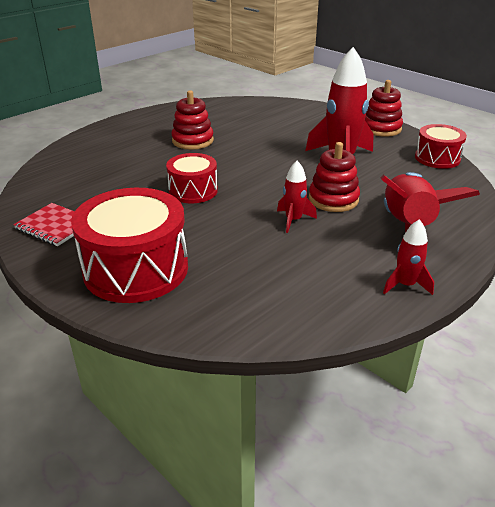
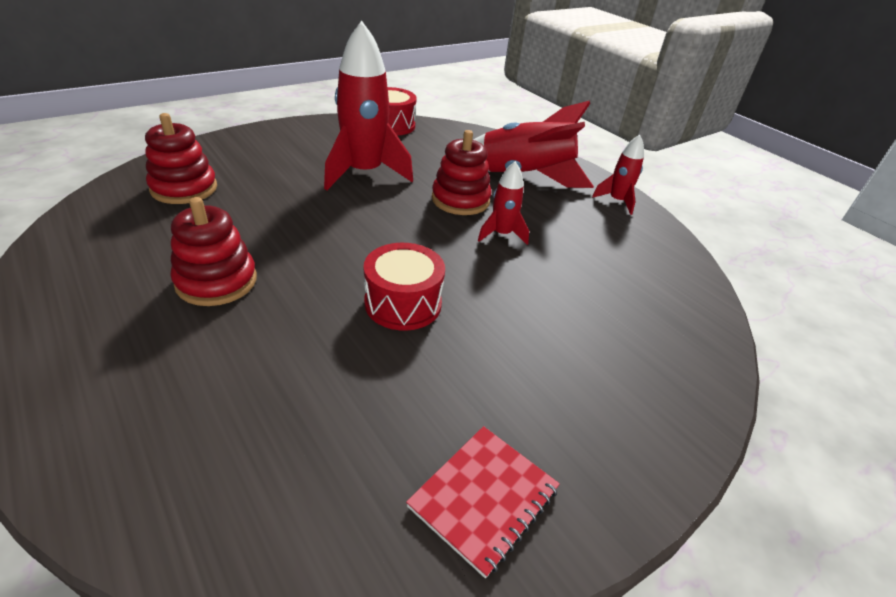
camera: 85 degrees left, 5 degrees up
(136, 269) = (611, 383): red drum -> none
(381, 128) = (297, 131): red stacking toy -> red stacking toy (184, 188)

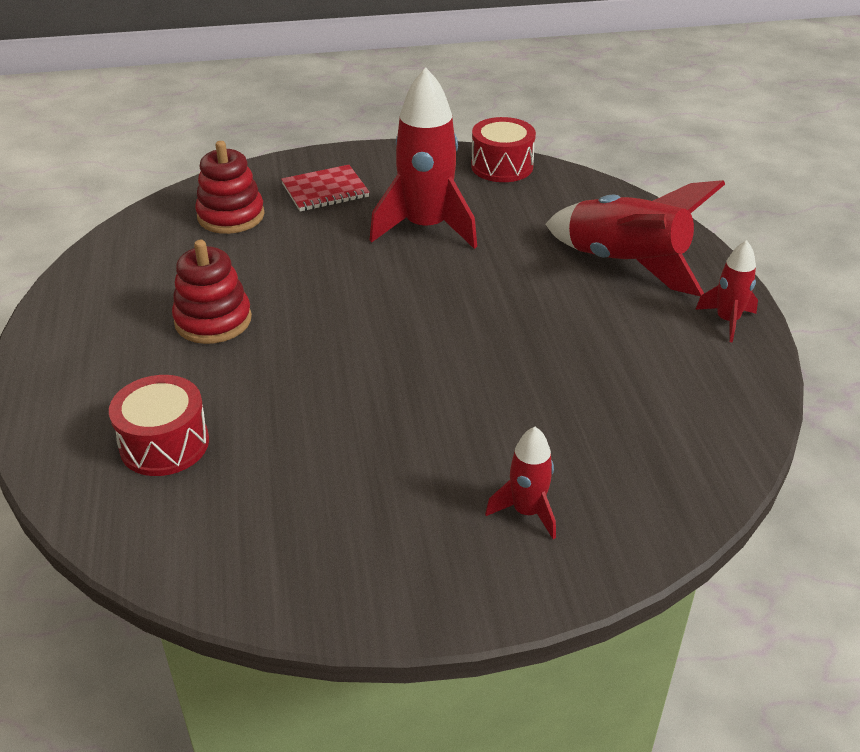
camera: 30 degrees right, 0 degrees up
(403, 303) = (370, 382): red drum -> red drum (164, 444)
(460, 200) = (516, 281): red stacking toy -> none
(484, 498) = (326, 564): red notebook -> red notebook (325, 191)
(501, 234) = (534, 333): red rocket -> red rocket (527, 512)

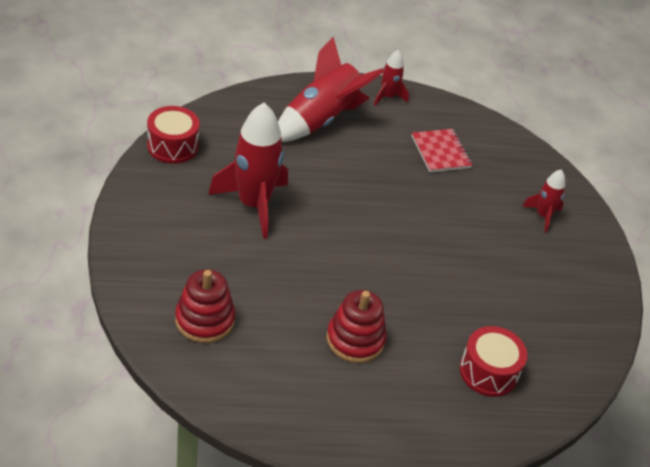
camera: 90 degrees left, 5 degrees up
(325, 191) = (179, 255): red notebook -> red notebook (441, 152)

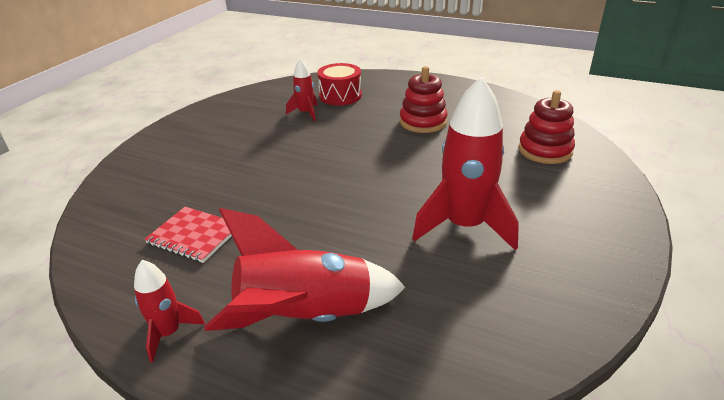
camera: 145 degrees left, 10 degrees down
(172, 146) = (557, 326): red drum -> none
(441, 152) = (194, 236): red notebook -> red notebook turned 75 degrees counterclockwise
(543, 216) = (174, 161): red rocket -> red rocket (305, 113)

